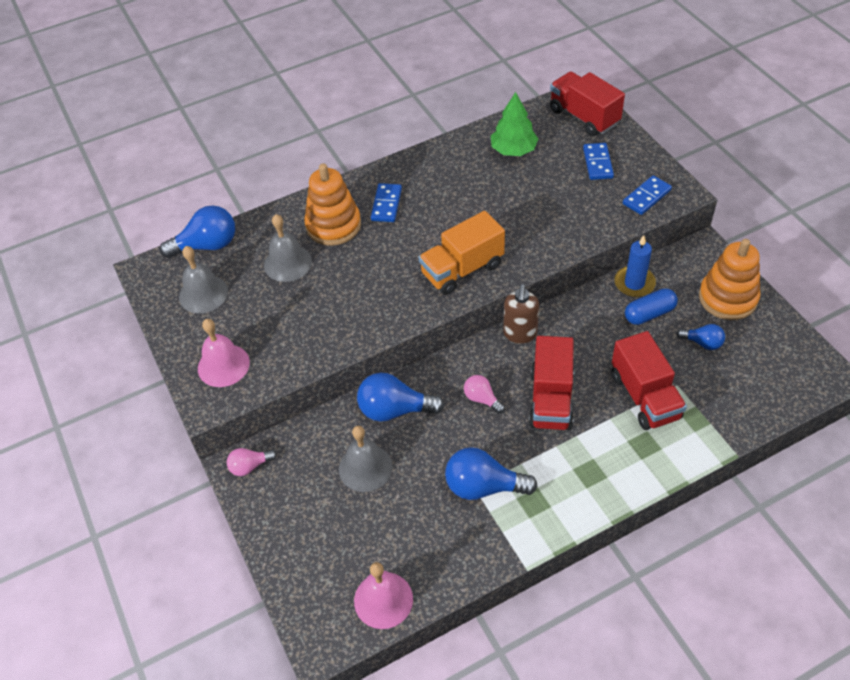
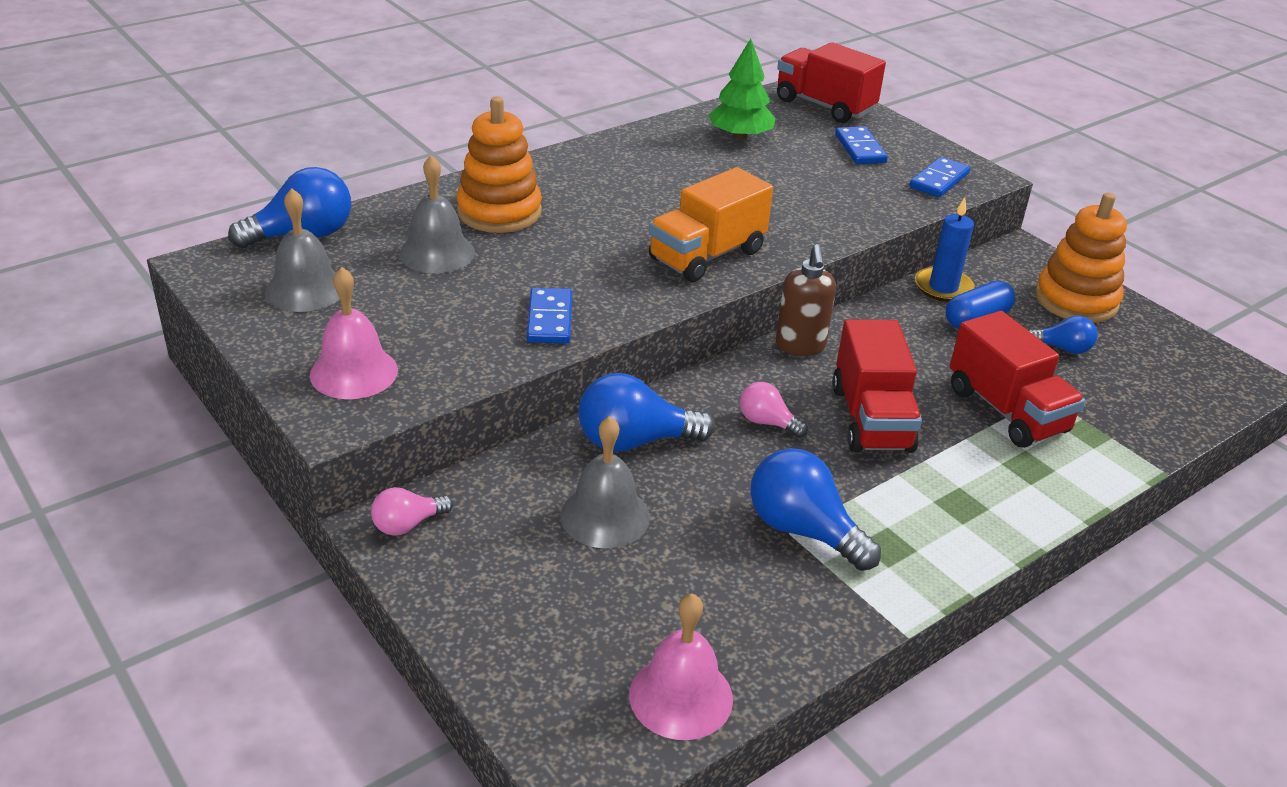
camera: 15 degrees left, 15 degrees down
(386, 204) = (573, 190): blue domino -> blue domino (549, 319)
(483, 486) = (803, 530): blue light bulb -> blue light bulb turned 45 degrees clockwise

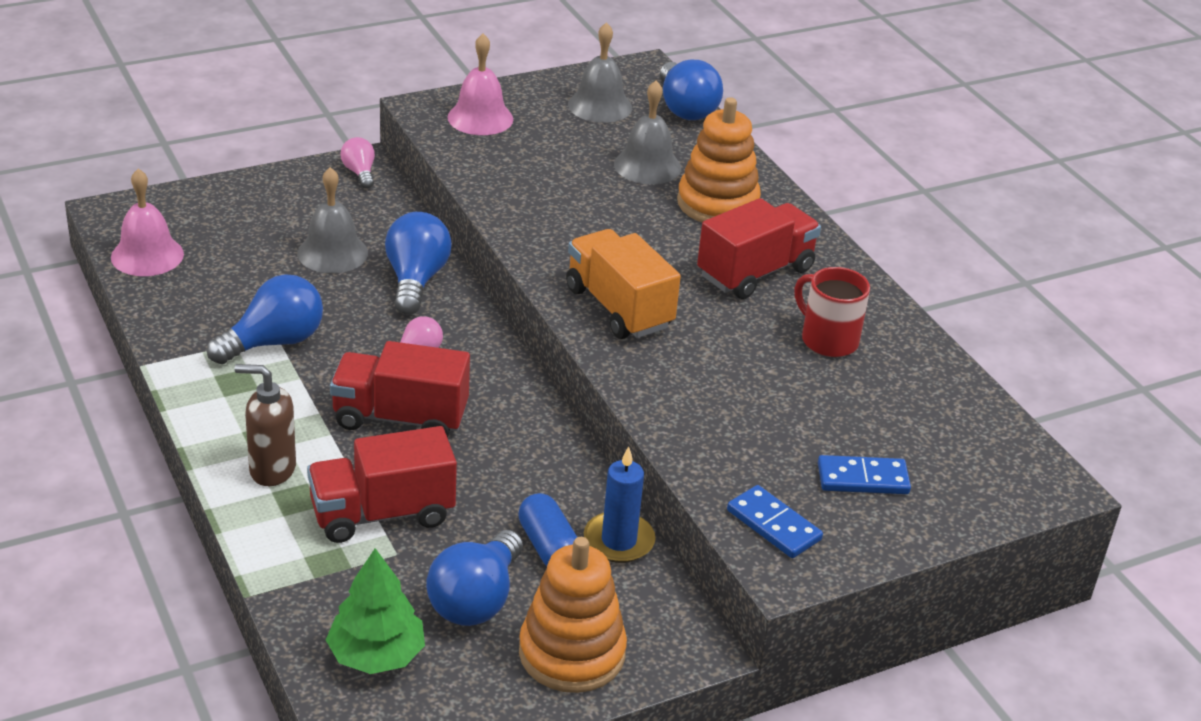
camera: 100 degrees right, 0 degrees up
(549, 319) = (528, 207): blue domino -> none
(695, 160) = (827, 340): none -> red mug
(740, 136) = (893, 386): green tree -> green tree (376, 655)
(800, 346) = (528, 402): brown soap dispenser -> brown soap dispenser (272, 470)
(824, 106) = (992, 480): red truck -> red truck (755, 272)
(1062, 348) = (476, 600): blue light bulb -> blue light bulb, size x1.79

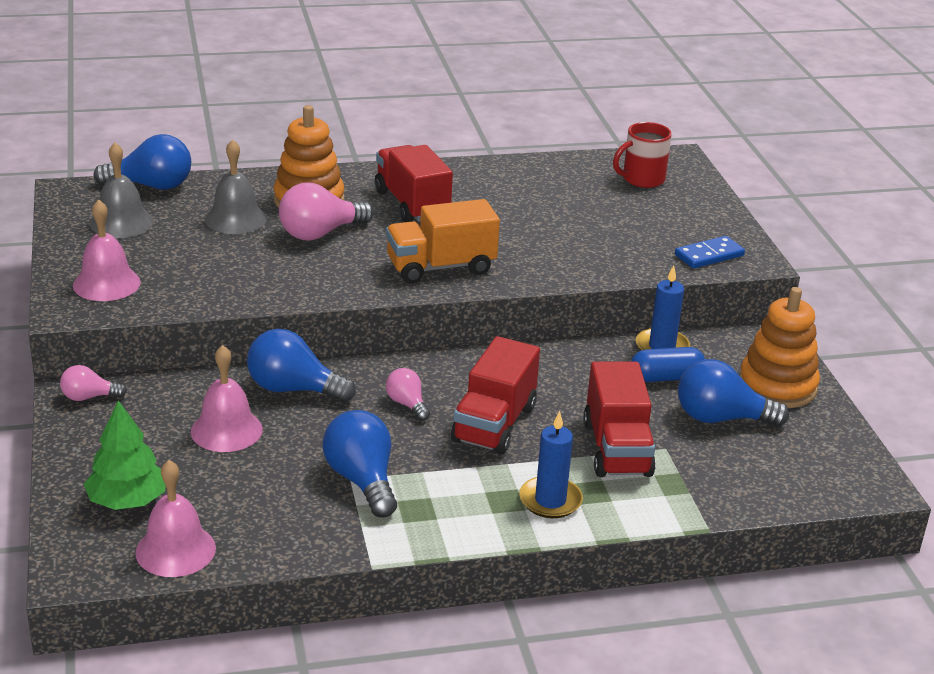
camera: 75 degrees left, 5 degrees down
(272, 470) = (550, 500): brown soap dispenser -> blue candle
(332, 253) = (226, 430): grey bell -> pink bell
(376, 655) = (778, 472): green tree -> green tree (127, 501)
(476, 600) = (721, 418): blue light bulb -> blue light bulb turned 150 degrees clockwise
(648, 220) = (320, 233): none -> pink light bulb
(827, 340) = (506, 195): red mug -> red mug (642, 179)
(863, 479) = (664, 215): blue domino -> none

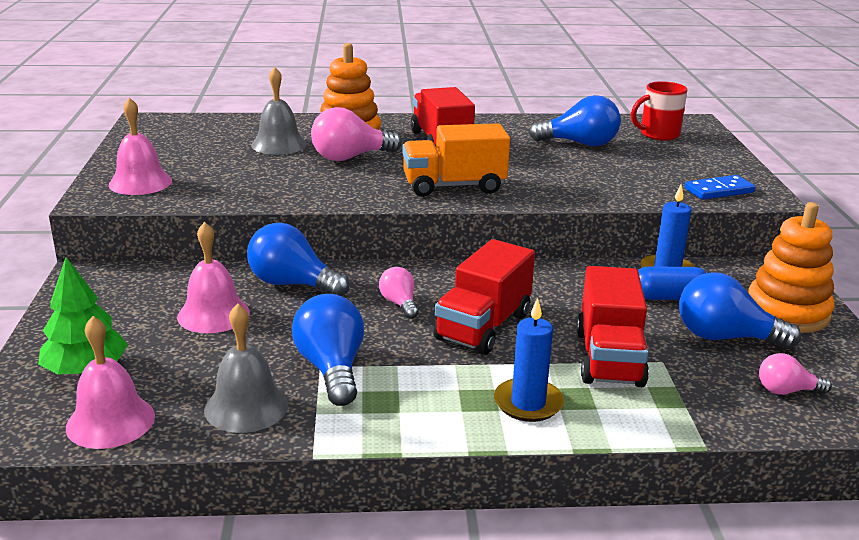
camera: 10 degrees right, 5 degrees down
(89, 397) = (97, 278): pink light bulb -> pink light bulb (786, 391)
(121, 222) = (178, 142): grey bell -> grey bell (246, 407)
(151, 186) = (217, 120): blue light bulb -> blue light bulb (580, 144)

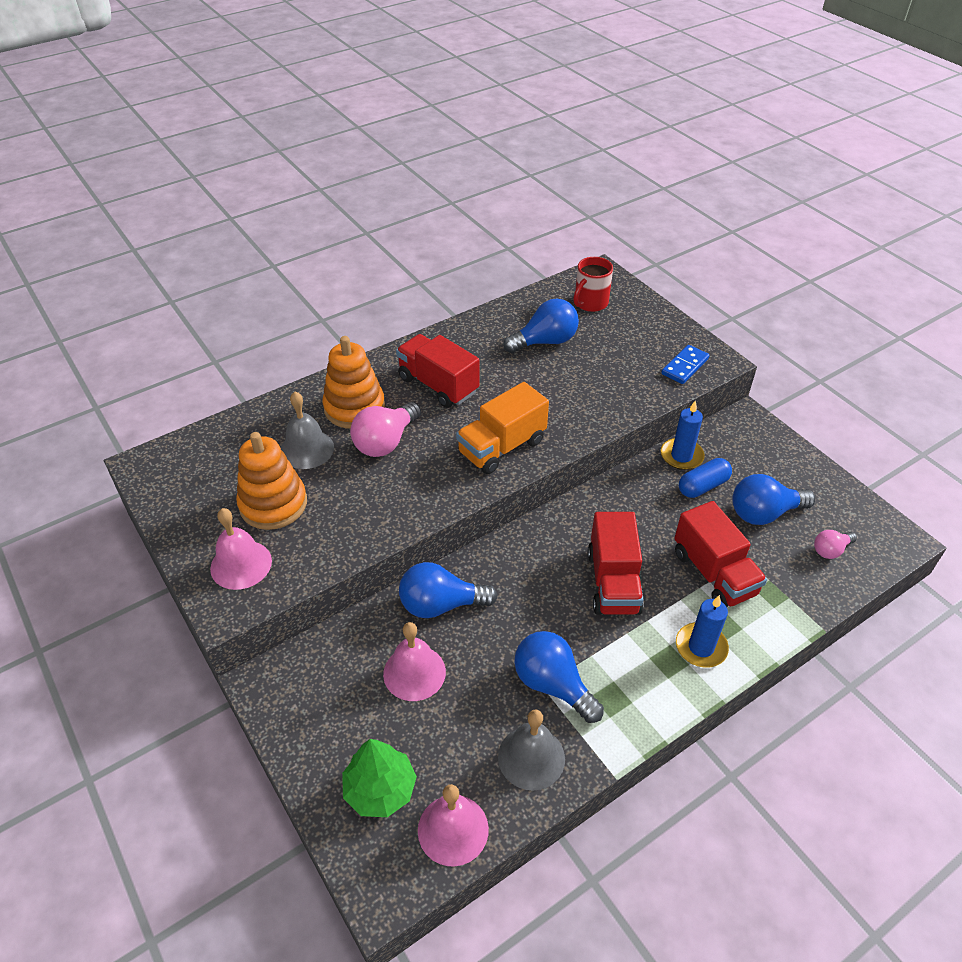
camera: 30 degrees left, 20 degrees up
(399, 304) = (537, 586): pink light bulb -> none
(787, 312) = (780, 466): orange stacking toy -> orange stacking toy (273, 504)

